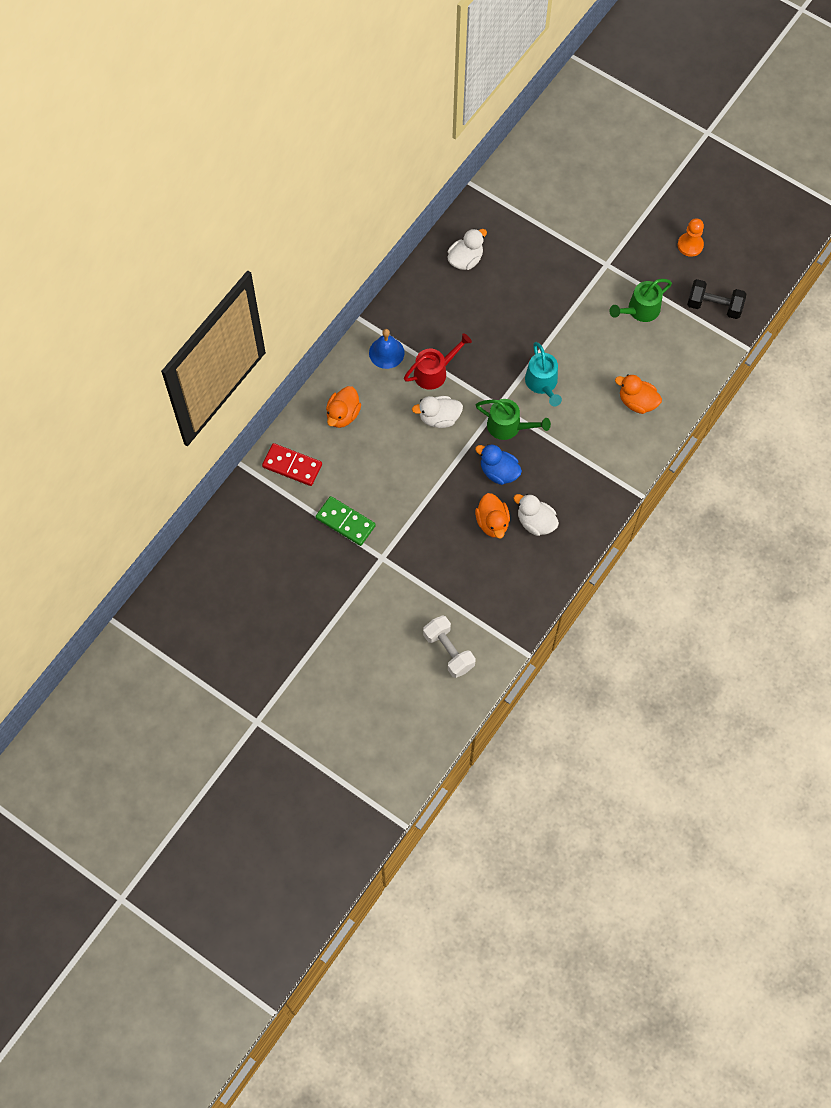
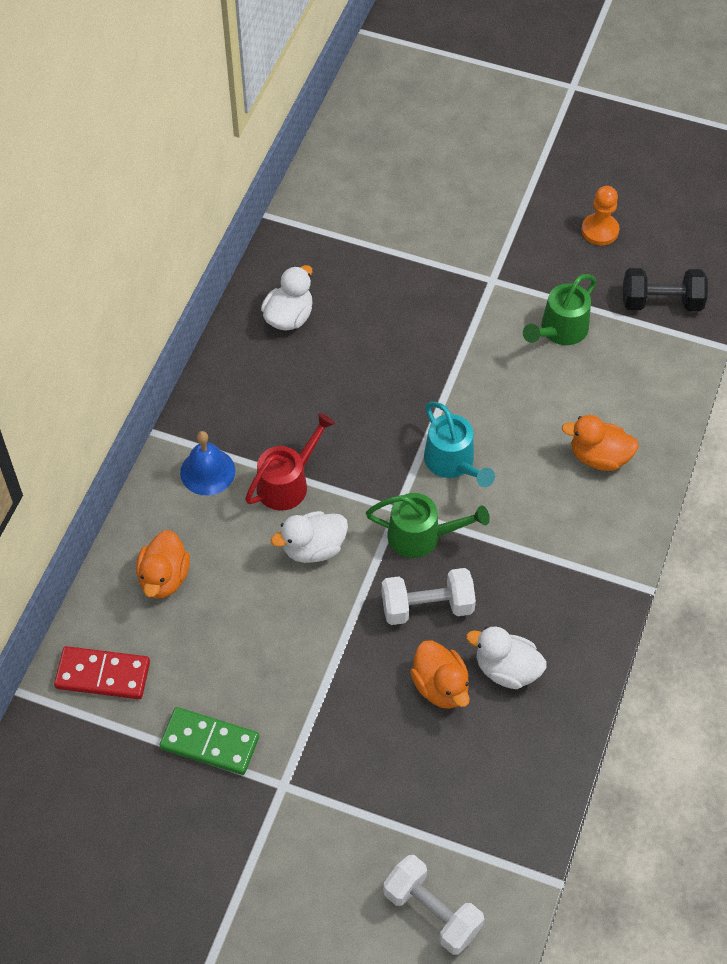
camera: 15 degrees left, 10 degrees down
(499, 472) = (427, 607): blue duck -> white dumbbell

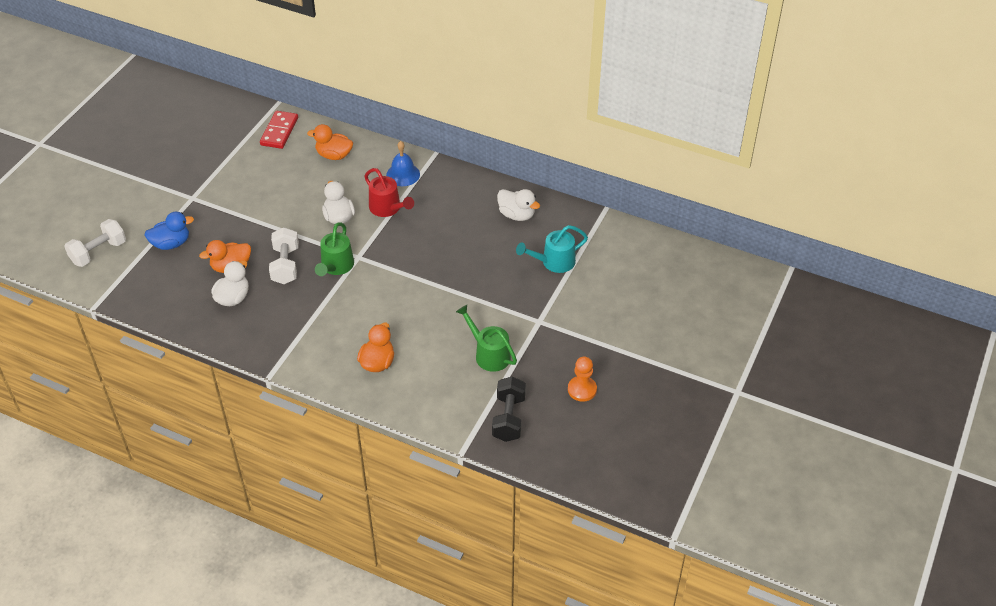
camera: 95 degrees right, 10 degrees down
(210, 742) = (226, 170): green domino -> none
(398, 793) = (171, 243): none -> blue duck
(453, 463) = (387, 286): turquoise watering can -> turquoise watering can (553, 262)

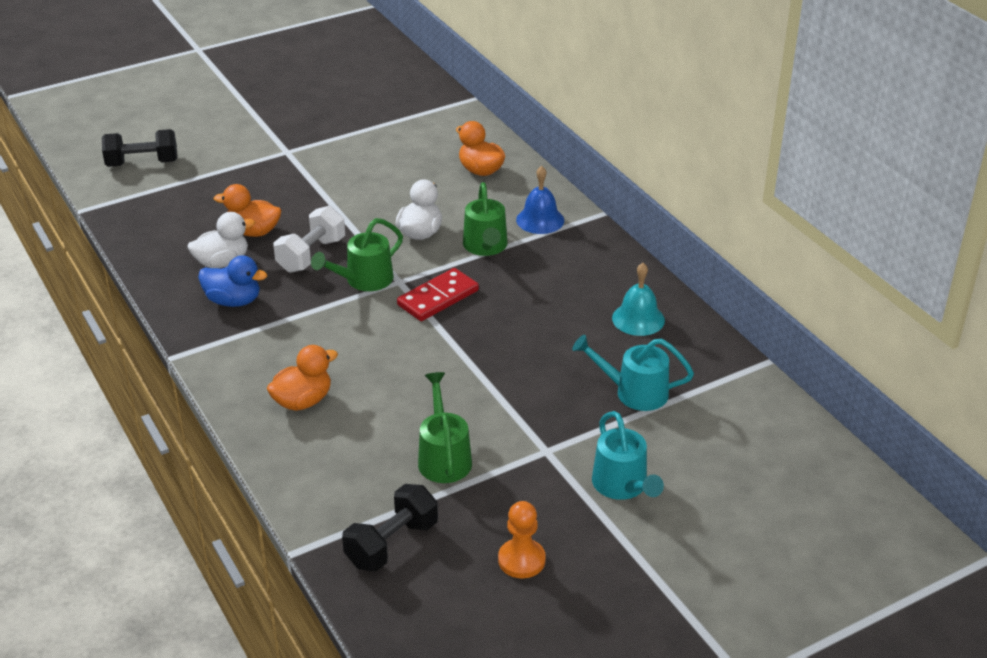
camera: 35 degrees right, 10 degrees down
(98, 252) = (142, 163): white dumbbell -> black dumbbell
(171, 243) = (219, 184): blue duck -> blue duck (233, 301)
(279, 131) = (445, 126): red domino -> red domino (438, 298)
(388, 208) = (486, 247): red watering can -> green watering can
(517, 215) = (638, 319): white duck -> turquoise bell
(595, 321) = (623, 486): none -> turquoise watering can

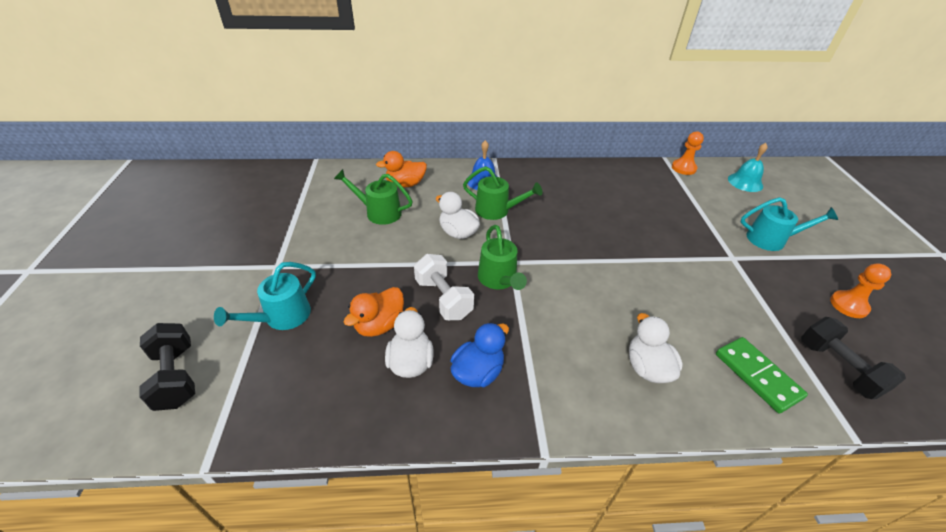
camera: 65 degrees left, 5 degrees up
(142, 163) = (176, 377): black dumbbell -> black dumbbell turned 45 degrees counterclockwise
(303, 401) = (647, 367): orange duck -> white duck
(339, 479) = (757, 375): none -> green domino
(438, 298) = (544, 250): red domino -> none
(443, 457) = (734, 307): green watering can -> green watering can (378, 212)
(633, 392) = (680, 206): turquoise watering can -> turquoise watering can (281, 317)
(638, 319) = (609, 182): turquoise bell -> turquoise bell (745, 182)
(753, 384) = (683, 168): none -> orange pawn

